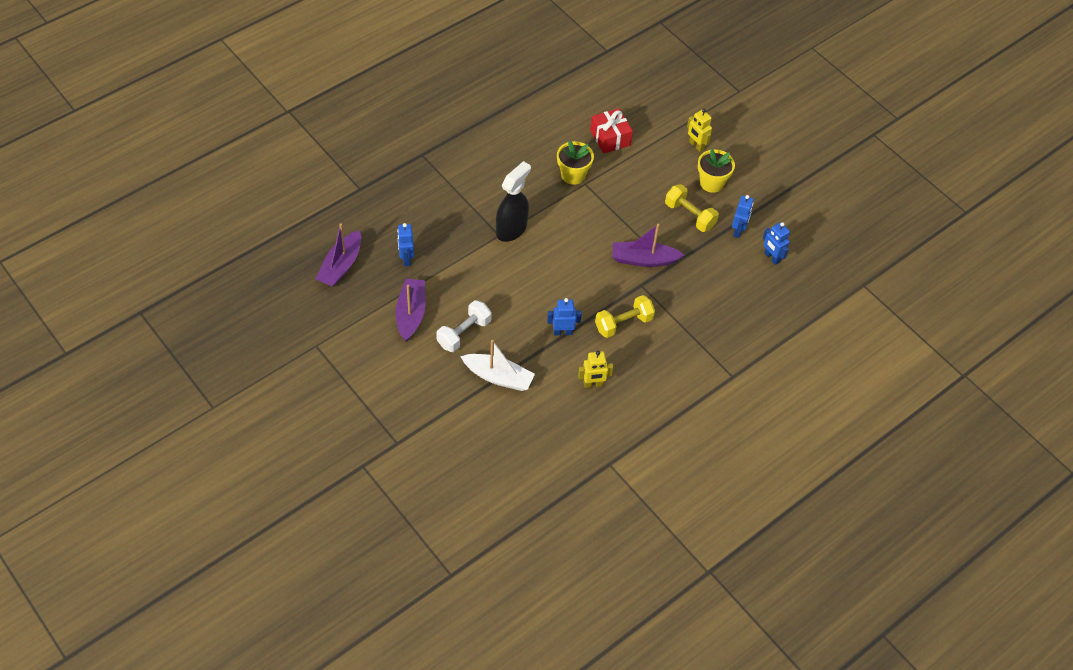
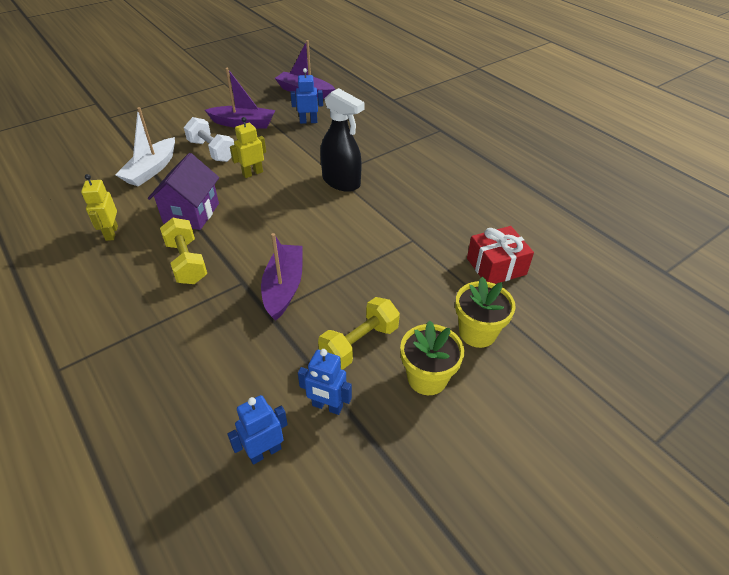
camera: 95 degrees right, 10 degrees down
(562, 332) = (191, 213): blue robot -> purple house
(573, 175) = (425, 230): yellow flower pot -> yellow flower pot (477, 333)
(696, 145) = (504, 364): yellow robot -> yellow robot (252, 173)

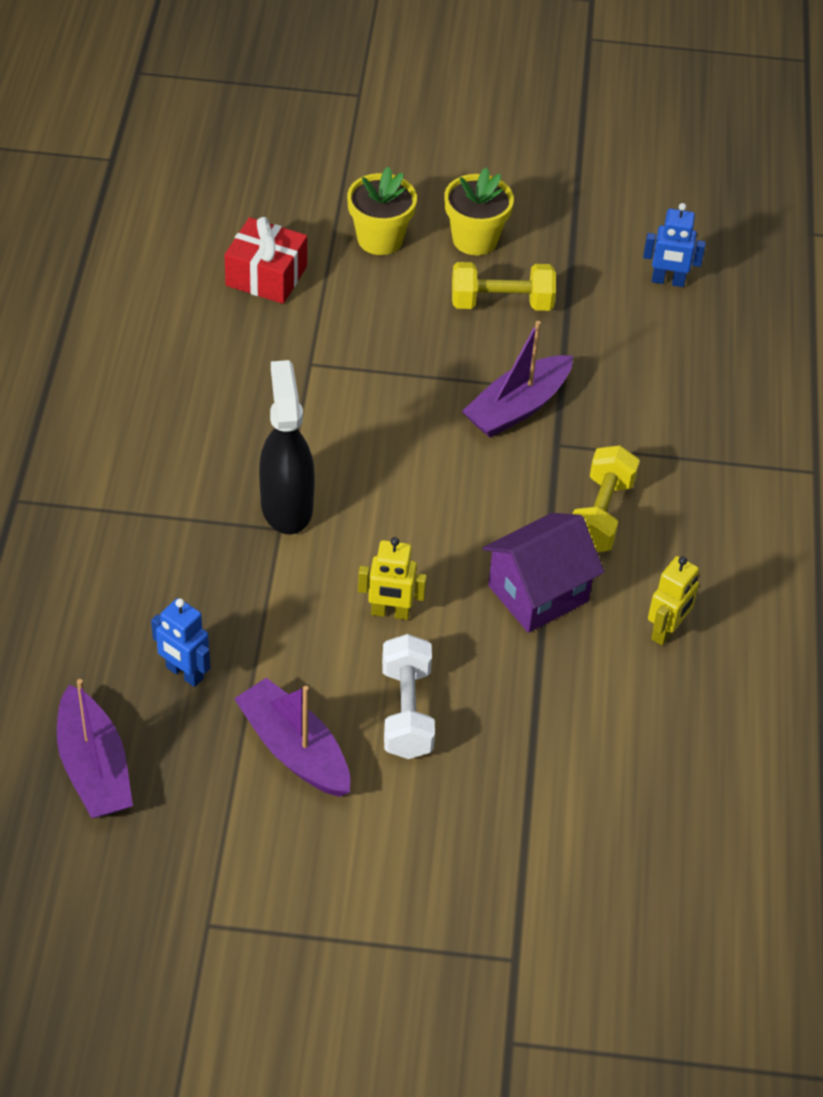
camera: 140 degrees left, 5 degrees up
(151, 170) = (533, 732): white boat -> none
(327, 406) = (585, 277): blue robot -> none

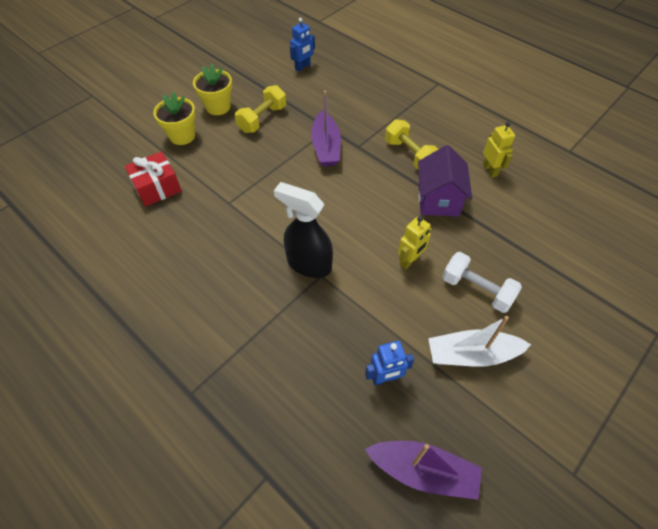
camera: 50 degrees left, 5 degrees up
(294, 749) = (471, 354): purple boat -> white boat

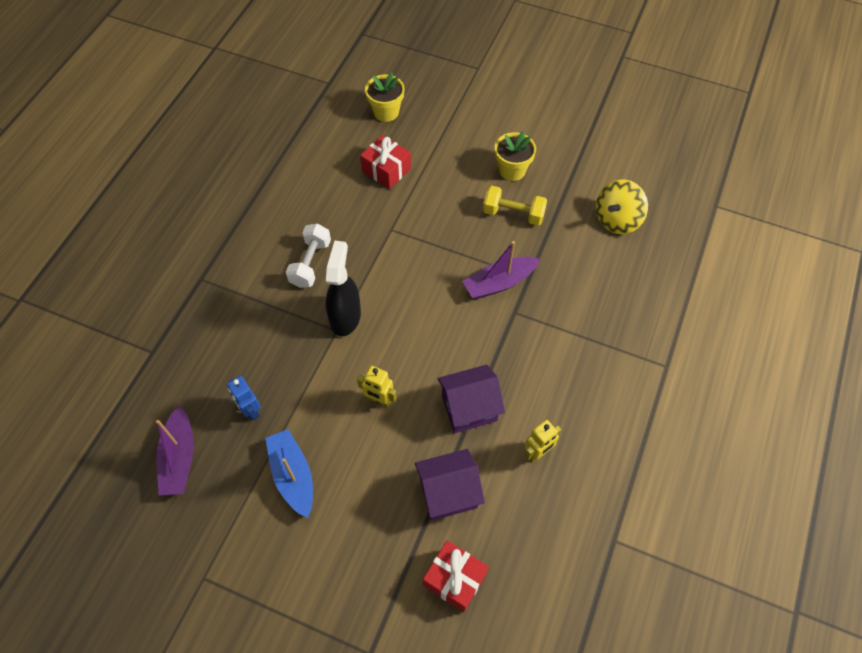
camera: 70 degrees right, 5 degrees up
(182, 136) = (458, 159): yellow flower pot -> yellow flower pot (386, 112)
(303, 67) = (617, 219): blue robot -> yellow spinning top
(409, 155) = (524, 365): yellow dumbbell -> none
(471, 354) = (293, 475): white boat -> blue boat
(476, 290) = (365, 467): white dumbbell -> white dumbbell (310, 263)
(514, 236) = (448, 493): none -> purple house
(592, 253) = (455, 579): none -> red gift

